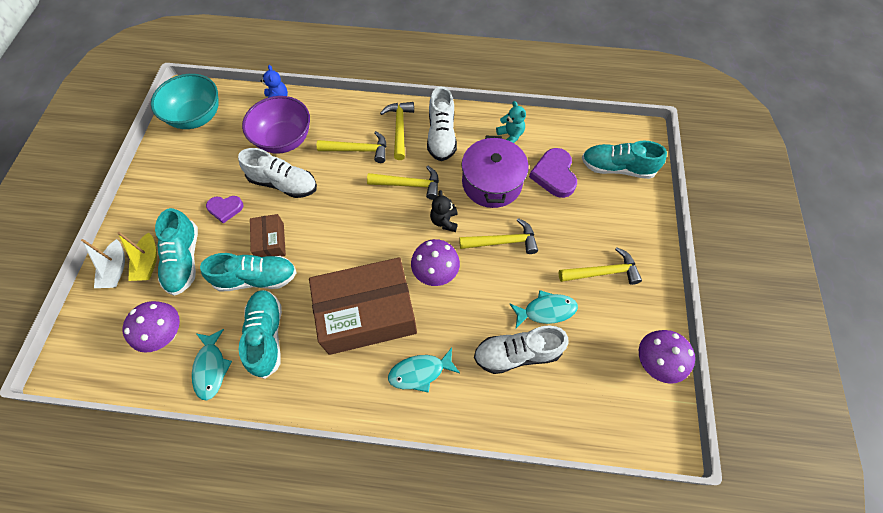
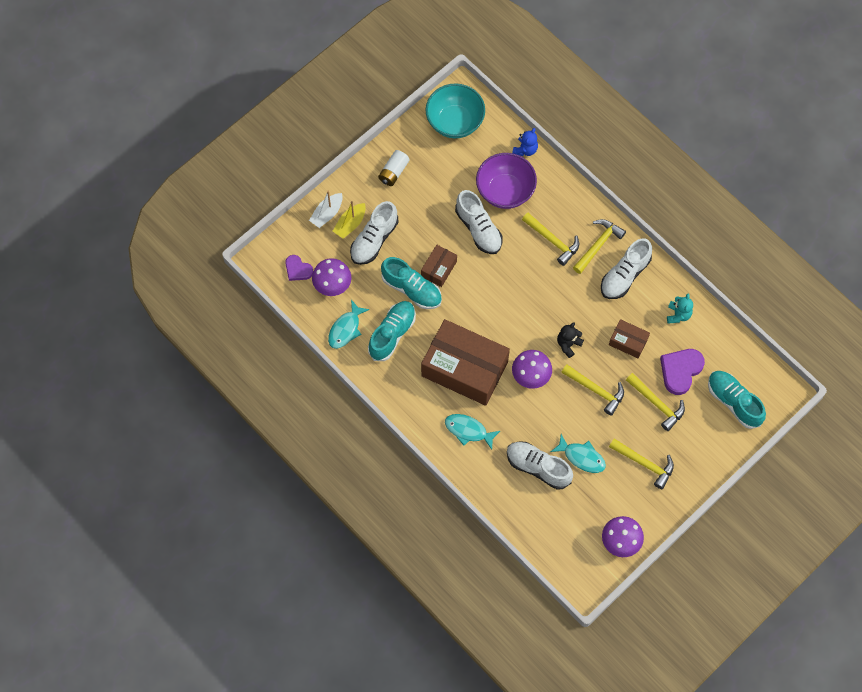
camera: 40 degrees right, 5 degrees up
(164, 190) = (394, 172): none -> white battery
(184, 260) = (374, 240): turquoise shoe -> white shoe
(225, 209) = (425, 219): purple heart -> purple heart (298, 269)
(409, 184) = (567, 297): yellow hammer -> yellow hammer (657, 404)
(491, 183) = (628, 341): purple pot -> brown box

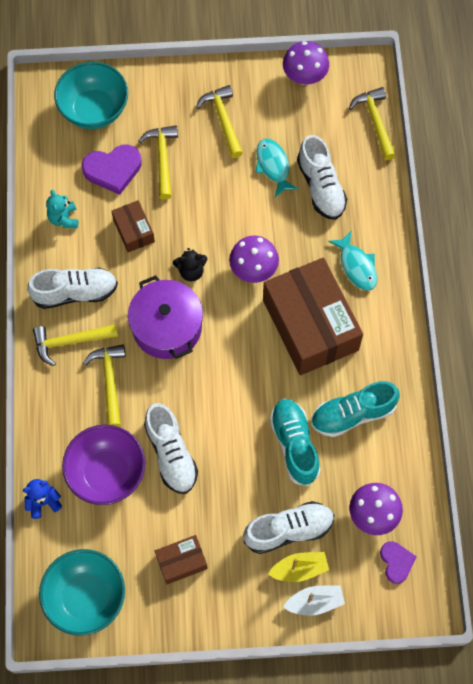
camera: 140 degrees left, 0 degrees up
(346, 329) = (396, 456): turquoise fish -> none
(394, 172) = (203, 592): white battery -> none
(439, 269) = (248, 444): brown box -> brown box (181, 561)
(478, 229) = (171, 454): white shoe -> white shoe turned 150 degrees clockwise
(550, 298) = (167, 327): none -> purple pot
(596, 390) = (205, 211): yellow hammer -> yellow hammer (375, 122)
(678, 315) = (64, 218): turquoise teddy bear -> turquoise teddy bear turned 60 degrees counterclockwise
(733, 402) = (94, 110): turquoise shoe -> turquoise bowl

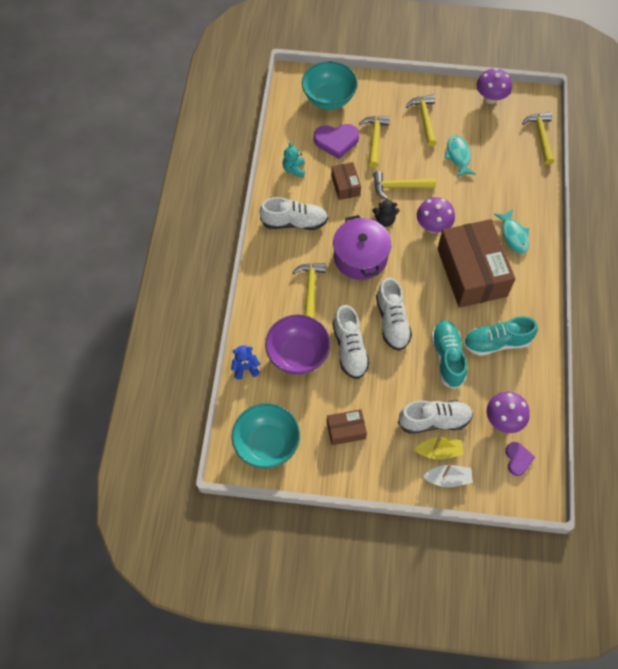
camera: 10 degrees right, 5 degrees down
(70, 342) = (285, 256): yellow hammer -> yellow hammer (399, 187)
(321, 187) = (493, 176): white shoe -> white shoe (392, 321)

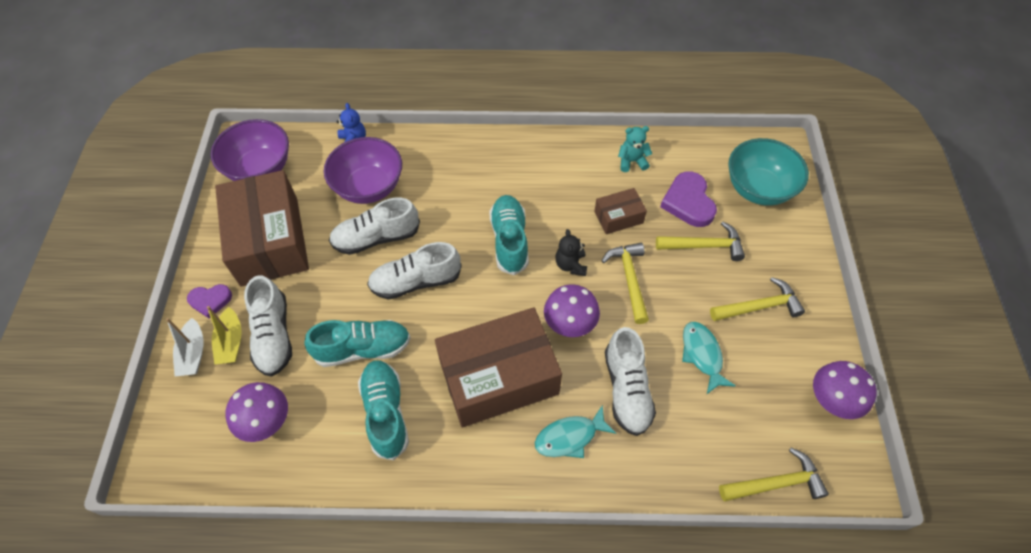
camera: 85 degrees right, 5 degrees down
(267, 444) = (260, 169): turquoise bowl -> purple bowl
(294, 222) = (552, 168): white shoe -> white shoe (627, 389)
(310, 289) = (458, 192): yellow hammer -> none
(346, 430) = (269, 241): brown box -> brown box, size x2.18
(360, 257) = (509, 240): purple pot -> turquoise shoe
(458, 156) = (702, 355): turquoise fish -> turquoise fish turned 90 degrees counterclockwise
(517, 459) = (208, 441): purple heart -> purple heart (210, 301)

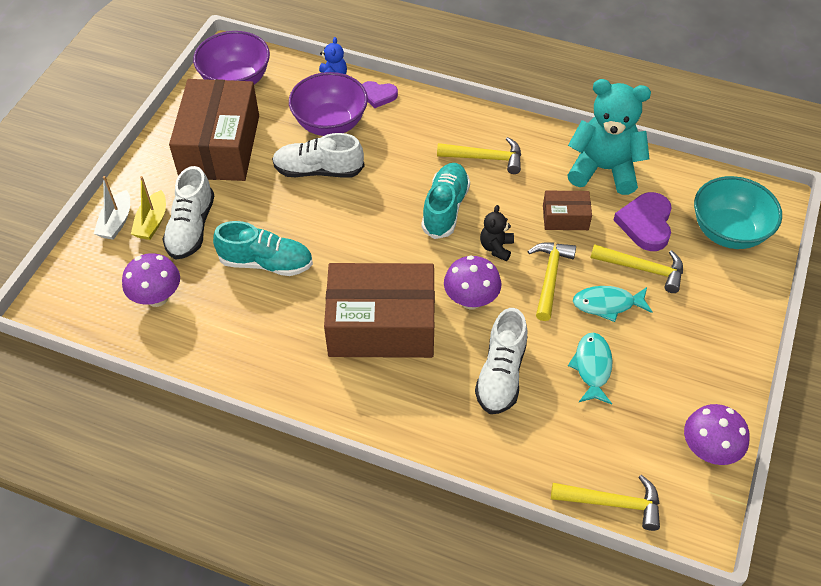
camera: 20 degrees right, 5 degrees down
(210, 301) = (148, 182): purple heart -> purple heart (378, 95)
(386, 413) = (264, 323): turquoise shoe -> none
(416, 281) = (339, 219): white shoe -> none
(569, 437) = (426, 397): turquoise fish -> turquoise fish (607, 304)
(632, 161) = (604, 169): turquoise teddy bear -> turquoise teddy bear, size x2.16
(759, 306) = (674, 341): yellow hammer -> yellow hammer (485, 158)

